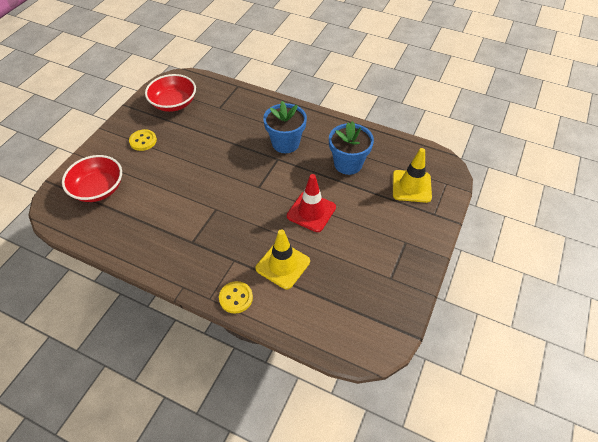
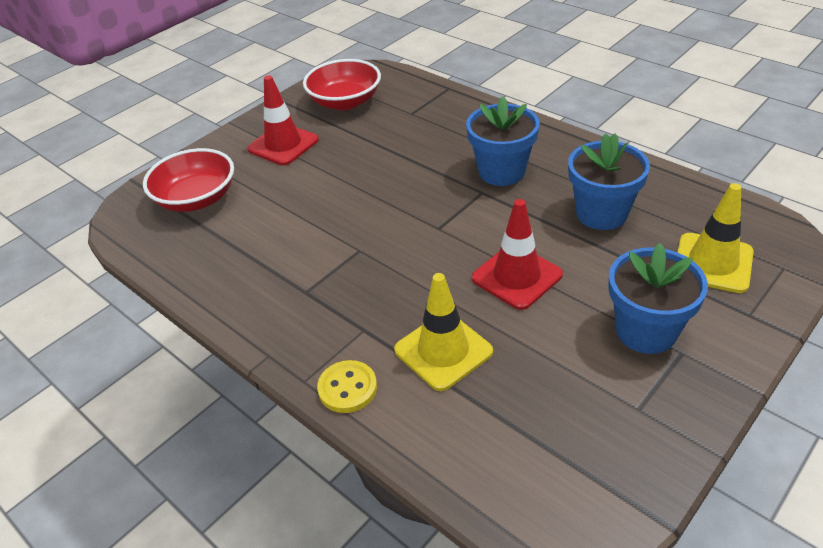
camera: 20 degrees right, 10 degrees down
(143, 141) = (283, 145): yellow button -> red traffic cone
(386, 233) = (646, 331): none -> blue flower pot

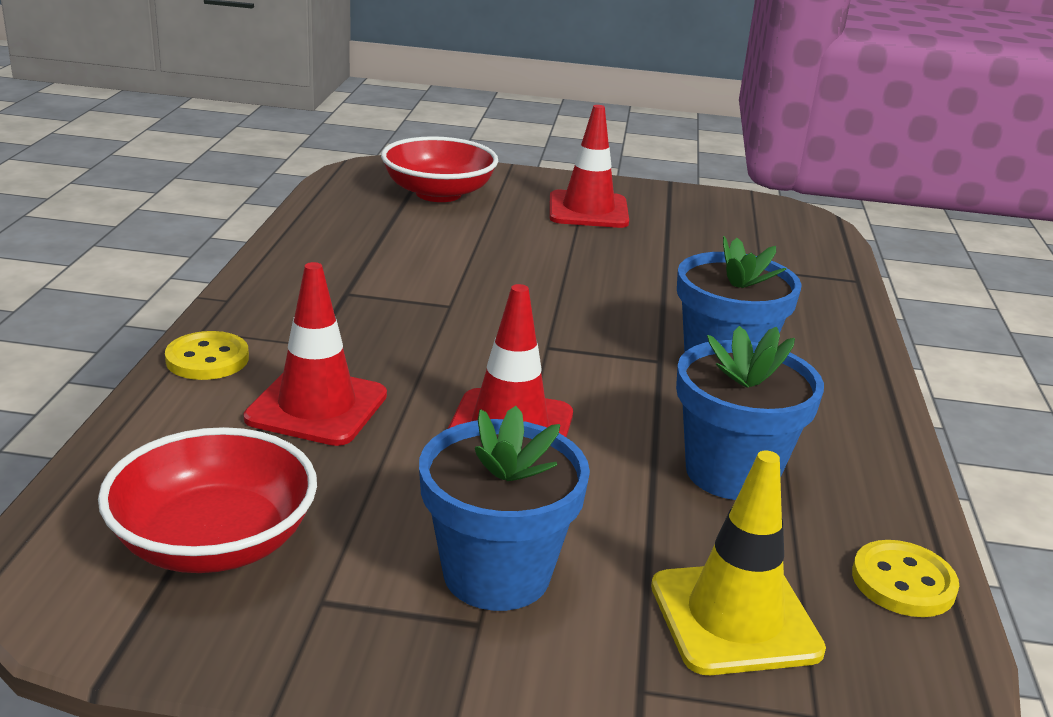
camera: 50 degrees right, 15 degrees down
(345, 102) = (722, 222): red bowl -> red bowl (214, 542)
(443, 351) = (317, 407): yellow traffic cone -> red traffic cone
(708, 200) = (903, 582): none -> yellow button

